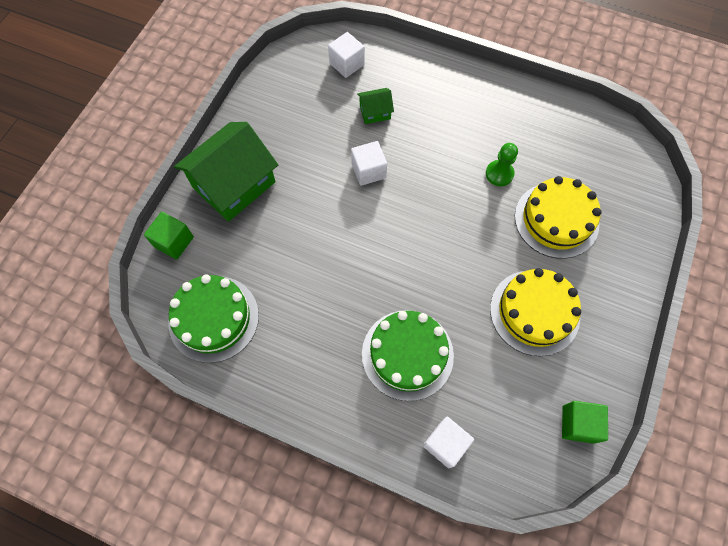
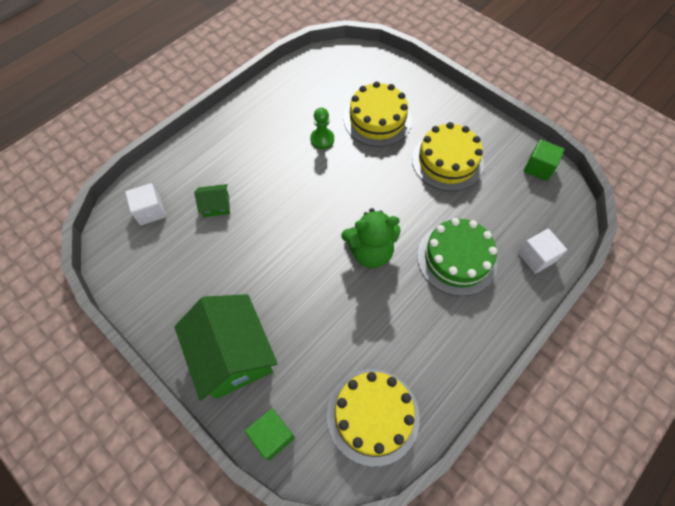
camera: 70 degrees left, 5 degrees down
(214, 318) = (373, 415): green cake -> yellow cake
(368, 171) = (274, 231): white cube -> none
(375, 112) = (216, 206): green house -> green house turned 75 degrees clockwise
(380, 265) = (370, 252): none -> green teddy bear

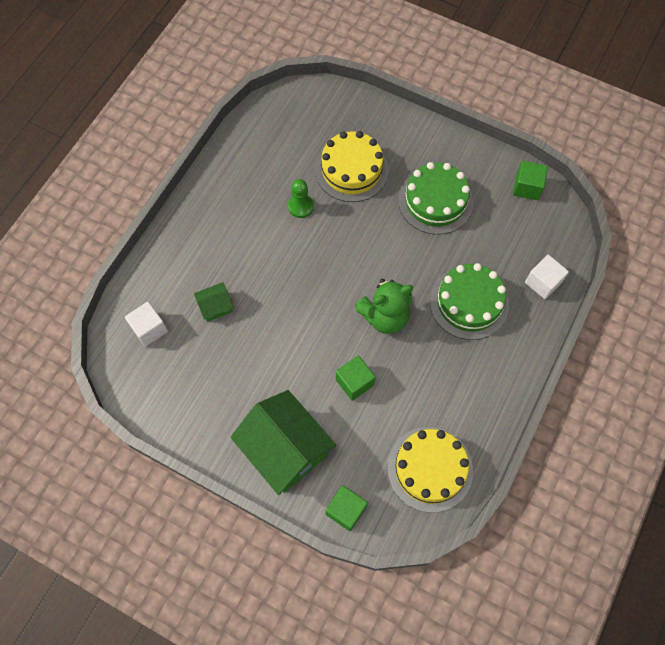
camera: 15 degrees left, 5 degrees up
(322, 306) = (354, 382): none -> green cube
(447, 161) = (435, 201): yellow cake -> green cake

